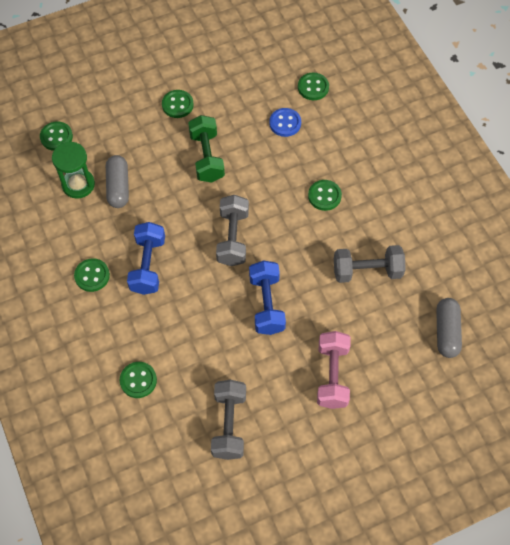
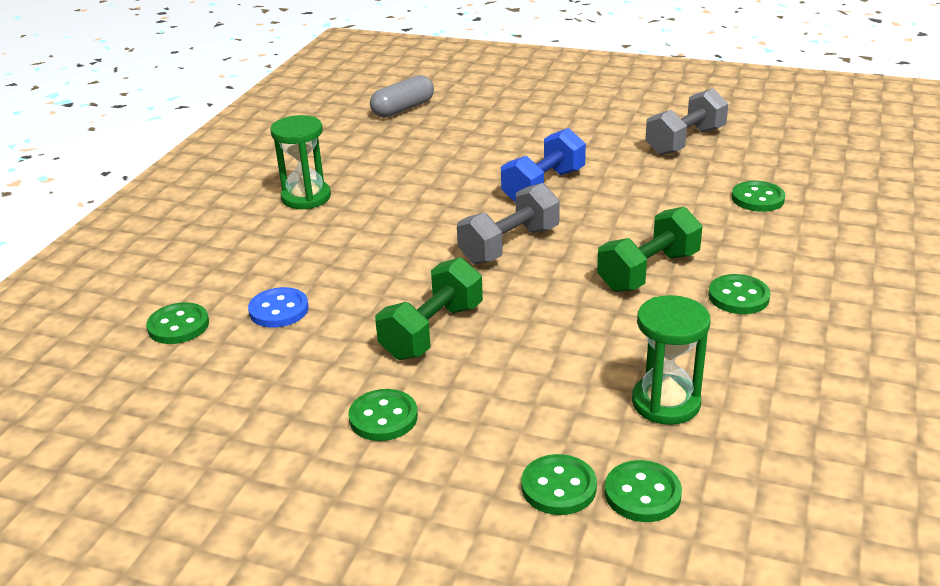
camera: 135 degrees left, 30 degrees down
(118, 187) = (603, 366): grey capsule -> none
(148, 265) = (648, 272): blue dumbbell -> green dumbbell
(324, 196) = (352, 227): green button -> green button (558, 487)
(332, 375) = (544, 128): pink dumbbell -> none
(367, 271) = (407, 163): grey dumbbell -> none
(379, 201) = (306, 197): none -> green hourglass

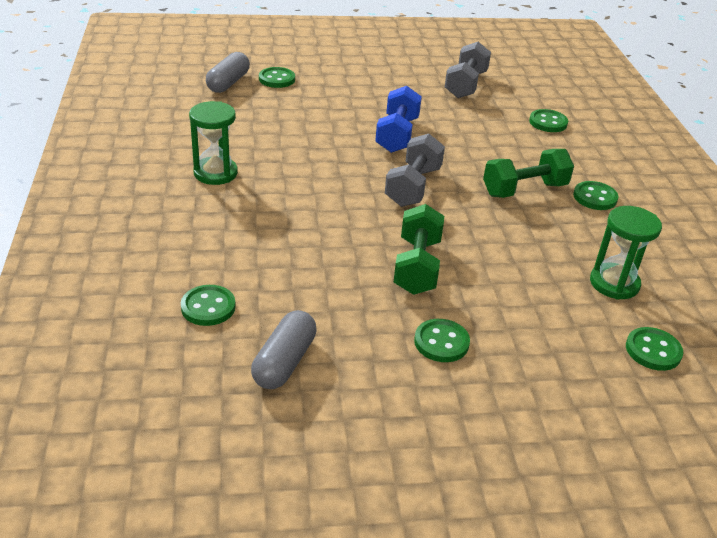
camera: 30 degrees left, 5 degrees up
(201, 396) = (284, 362): none -> grey capsule
(279, 310) = (282, 275): blue button -> none
(558, 487) = (600, 361): green button -> green button (277, 79)
(648, 272) = (524, 190): green dumbbell -> green dumbbell turned 45 degrees clockwise

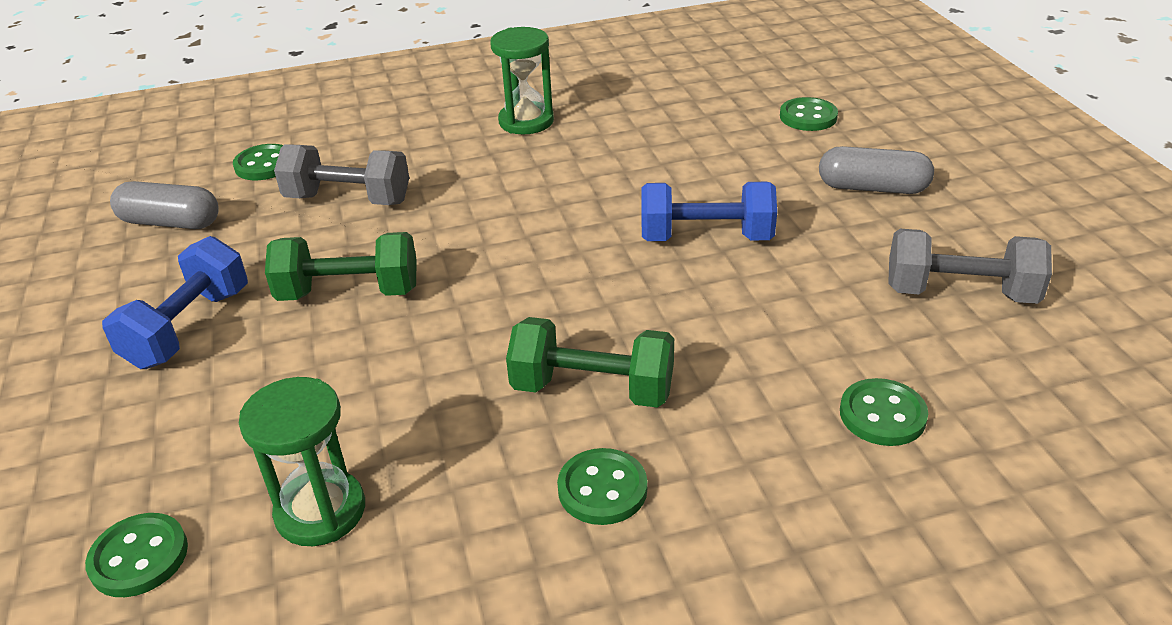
camera: 85 degrees right, 0 degrees up
(228, 83) = (764, 87): grey capsule -> grey capsule (872, 188)
(413, 187) = (554, 269): grey dumbbell -> grey dumbbell (348, 199)
(441, 342) = (188, 328): green button -> blue dumbbell
(524, 190) = (592, 389): green dumbbell -> green dumbbell turned 45 degrees counterclockwise

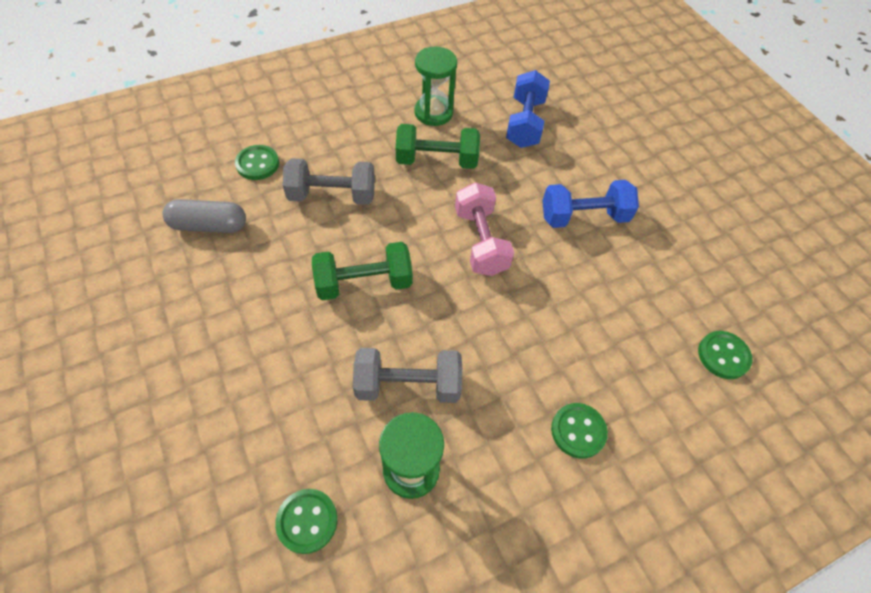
camera: 15 degrees left, 20 degrees up
(188, 328) = (262, 324): blue dumbbell -> blue dumbbell (524, 123)
(537, 257) = (480, 242): none -> pink dumbbell
(592, 389) = (549, 352): green dumbbell -> green dumbbell (436, 160)
(808, 117) = (620, 102): green button -> none
(872, 188) = (675, 166): grey capsule -> none
(960, 293) = (746, 254): grey dumbbell -> grey dumbbell (408, 385)

